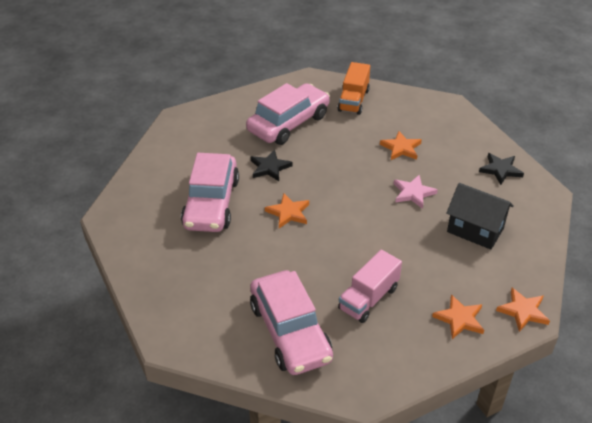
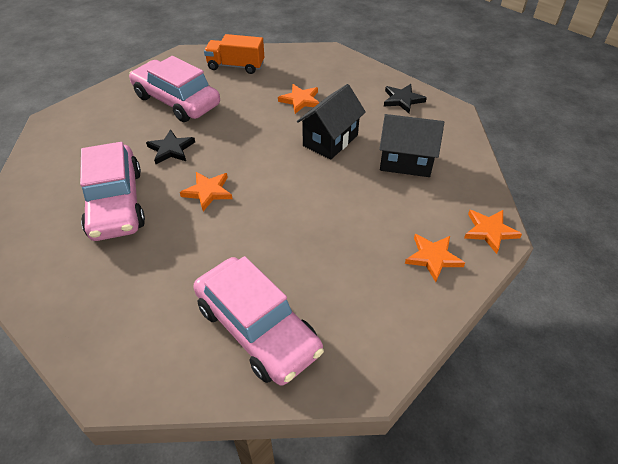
camera: 20 degrees left, 5 degrees up
(288, 123) = (176, 101): pink car -> pink car turned 75 degrees counterclockwise
(353, 100) = (236, 66): orange truck -> orange truck turned 105 degrees clockwise
(368, 298) = (330, 262): pink truck -> none
(413, 193) = (330, 140): pink star -> black house

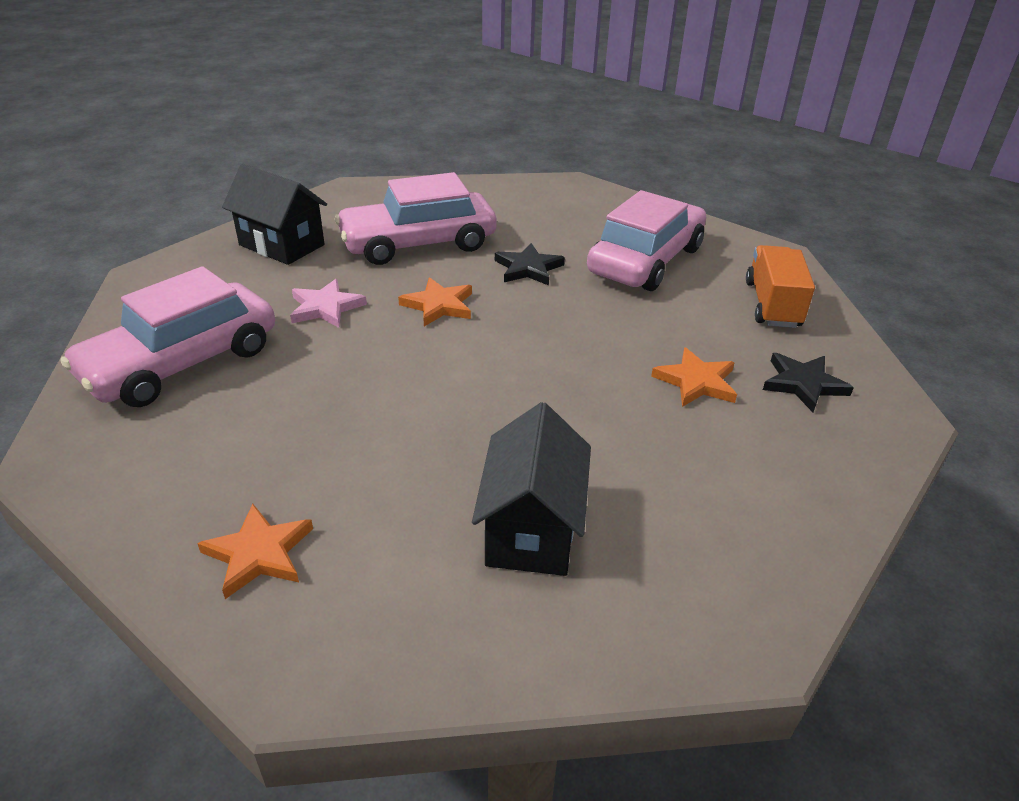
camera: 85 degrees right, 10 degrees down
(197, 251) = (326, 307): none -> pink star
(330, 140) = (581, 421): black house -> black house (282, 245)
(402, 100) = (762, 536): black star -> black star (803, 384)
(489, 231) = (312, 660): orange star -> none

